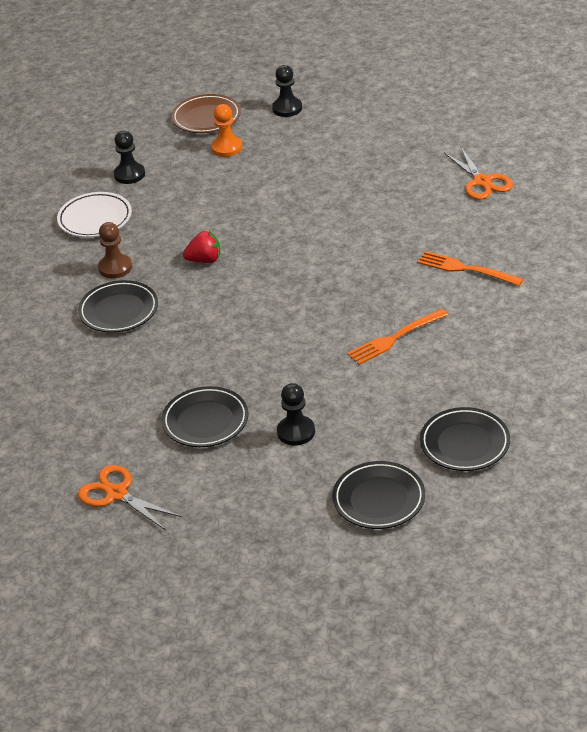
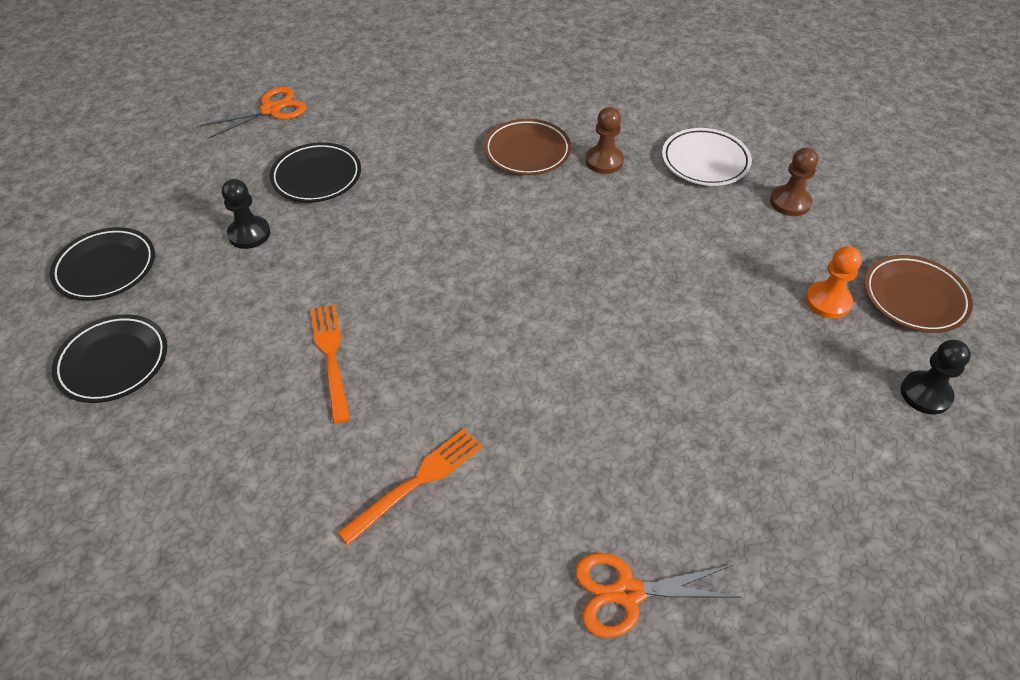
camera: 105 degrees right, 10 degrees up
(119, 311) = (527, 152): black plate -> brown plate
(129, 174) = (790, 202): black pawn -> brown pawn
(204, 260) = (581, 229): red strawberry -> none

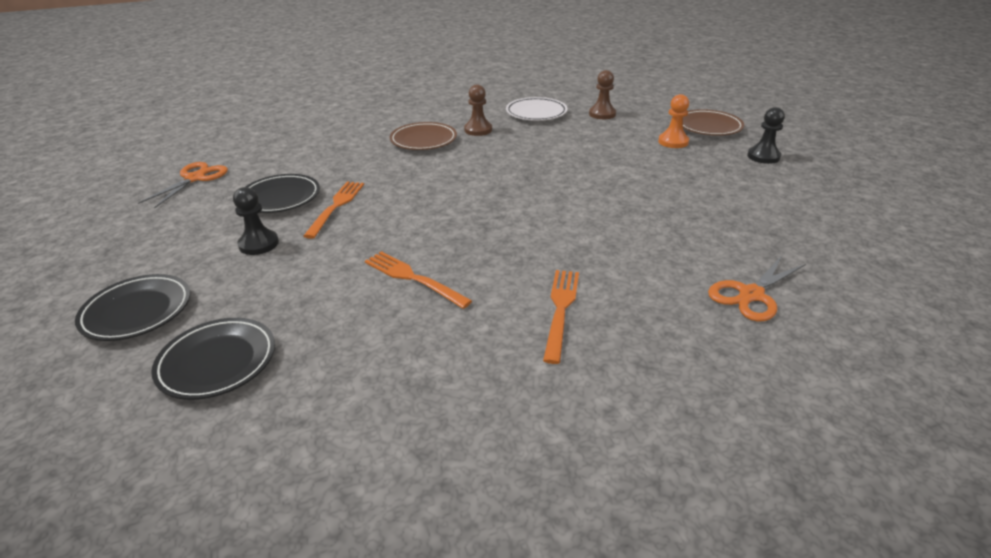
camera: 35 degrees left, 15 degrees down
(353, 216) = (336, 206): none -> orange fork

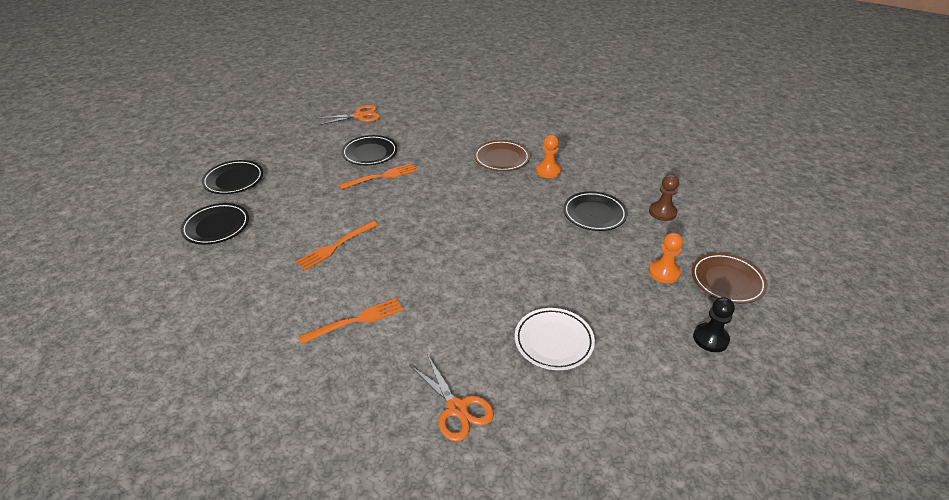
camera: 50 degrees right, 5 degrees up
(259, 244) = (319, 176): black pawn -> none
(413, 278) = (336, 246): orange fork -> orange fork turned 135 degrees counterclockwise
(478, 130) = (548, 171): brown pawn -> orange pawn
(536, 113) = (614, 181): white plate -> white plate (553, 341)
(567, 136) = (594, 214): none -> black plate
(751, 295) = (457, 408): orange scissors -> orange scissors turned 135 degrees counterclockwise

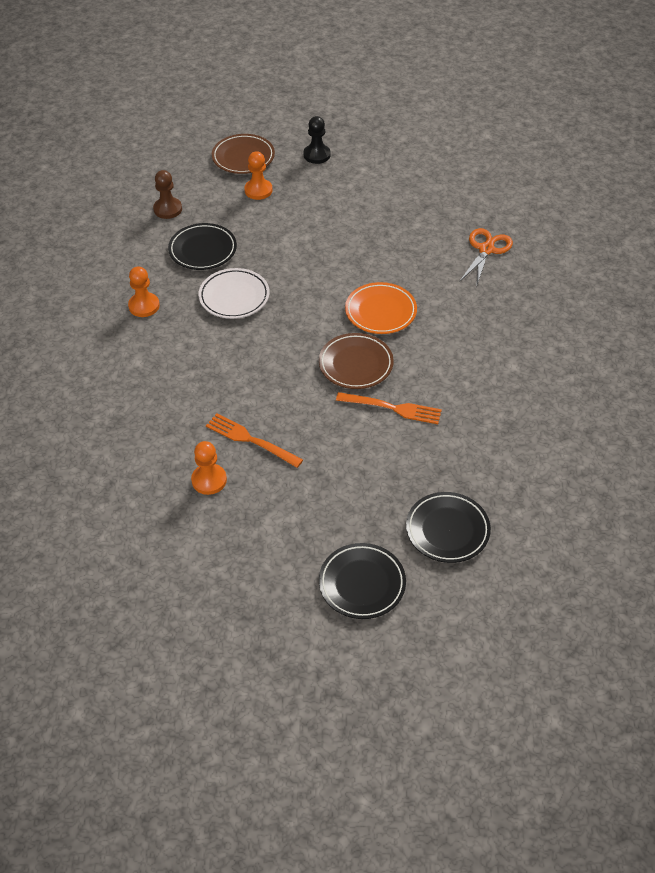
camera: 120 degrees left, 10 degrees up
(356, 320) = (464, 341): orange fork -> none
(359, 116) = (118, 551): orange scissors -> none
(370, 153) = (209, 480): black plate -> orange pawn
(438, 284) = (380, 311): none -> orange plate
(501, 159) = (142, 352): brown plate -> brown plate (356, 364)
(553, 341) = (386, 225): white plate -> white plate (234, 297)

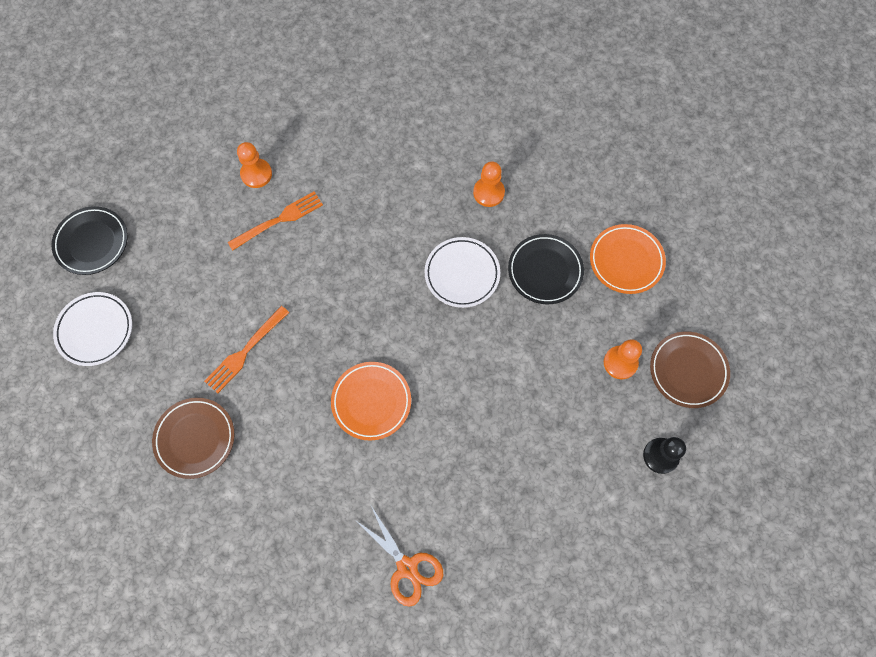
camera: 115 degrees right, 20 degrees up
(168, 209) = (626, 261): brown pawn -> orange plate
(356, 364) = (315, 344): brown plate -> brown plate (195, 438)
(447, 530) = (95, 330): black plate -> white plate

